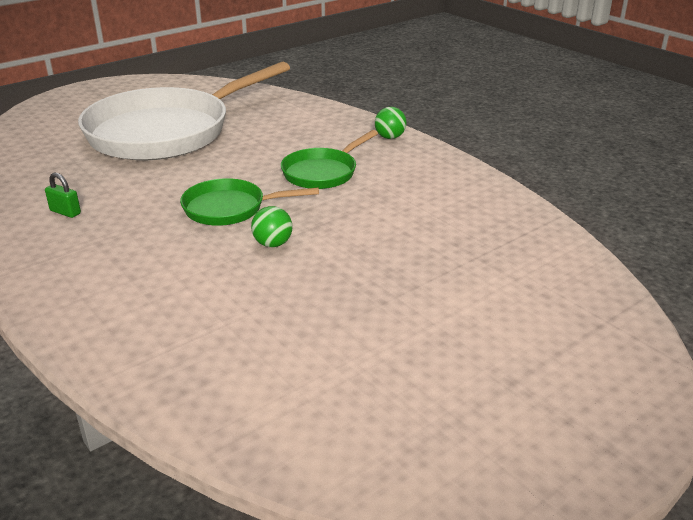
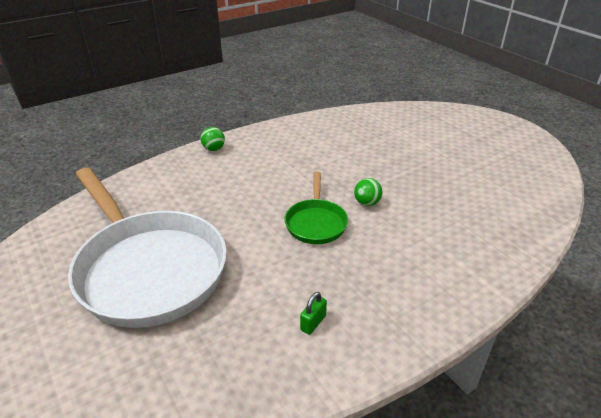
camera: 85 degrees left, 5 degrees up
(322, 172) = (265, 180): green pan -> none

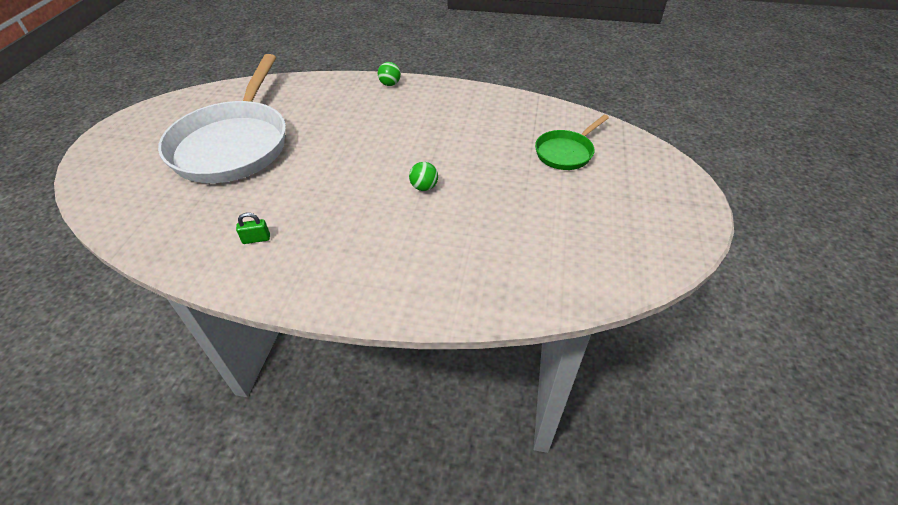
camera: 45 degrees right, 10 degrees up
(316, 223) = (365, 178): green pan -> green pan (566, 152)

